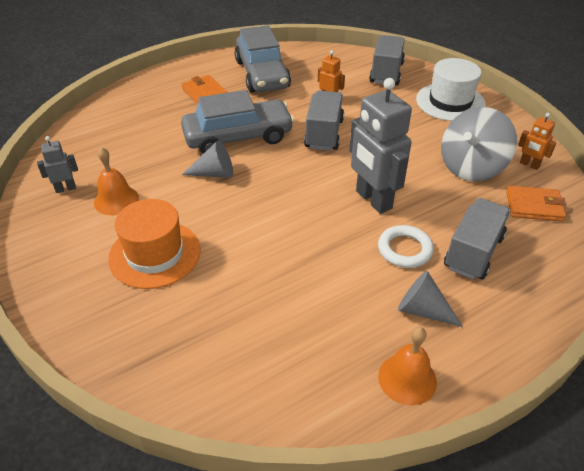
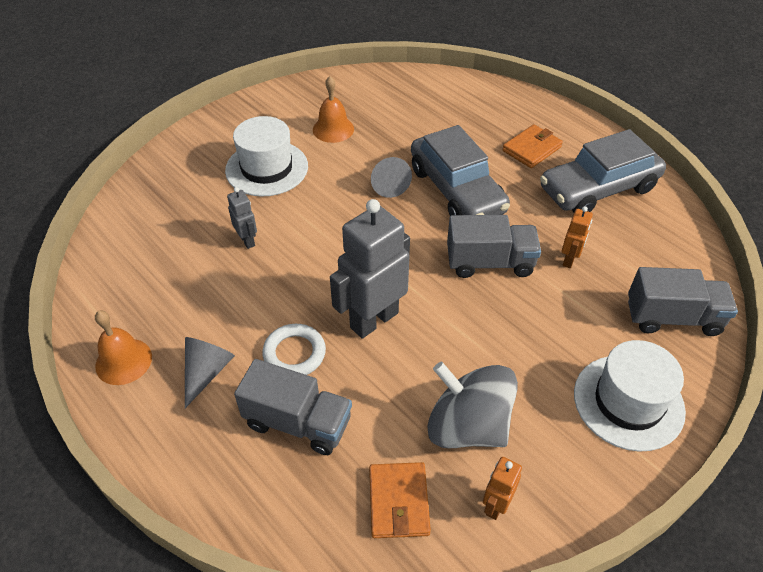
camera: 80 degrees right, 5 degrees up
(65, 188) = (342, 96): grey robot -> grey robot (247, 240)
(155, 254) = (267, 168): orange hat -> white hat

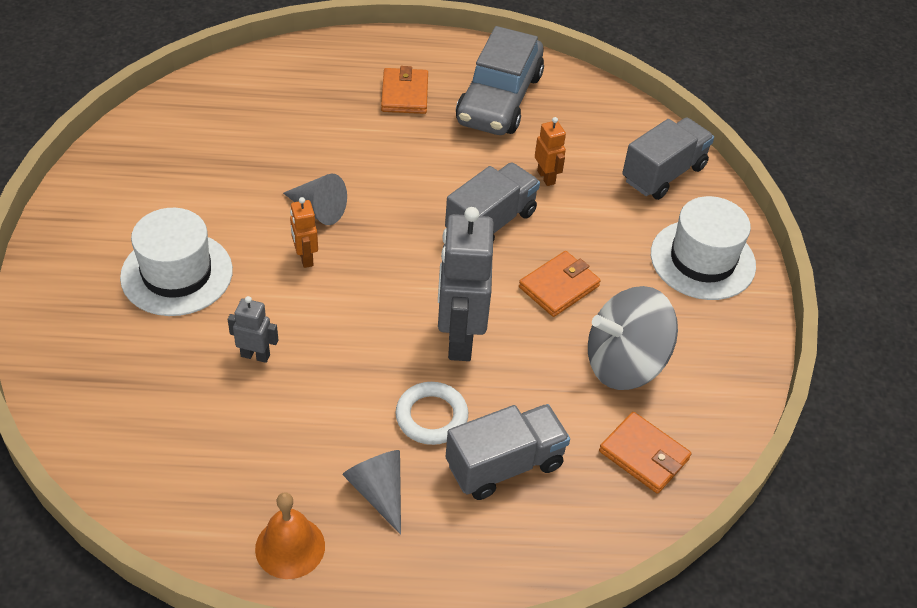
camera: 50 degrees left, 0 degrees up
(333, 129) = (192, 189): orange bell -> none
(456, 190) = (387, 175): grey car -> none
(485, 337) = (559, 287): none -> orange wallet
(495, 505) = (704, 401): orange robot -> orange robot (305, 258)

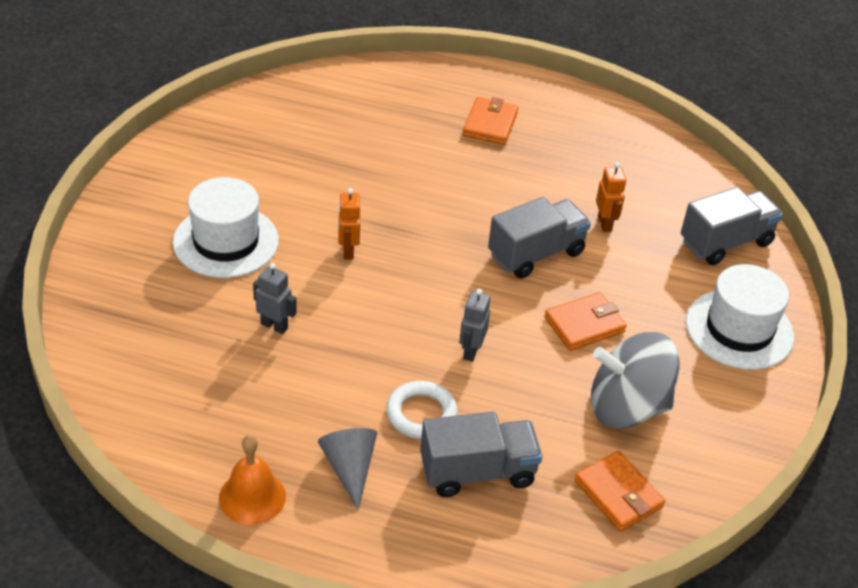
camera: 15 degrees right, 5 degrees down
(318, 210) = (374, 211): grey cone -> none
(459, 339) = (471, 351): grey robot -> grey robot, size x0.48
(499, 98) = (582, 144): grey car -> none

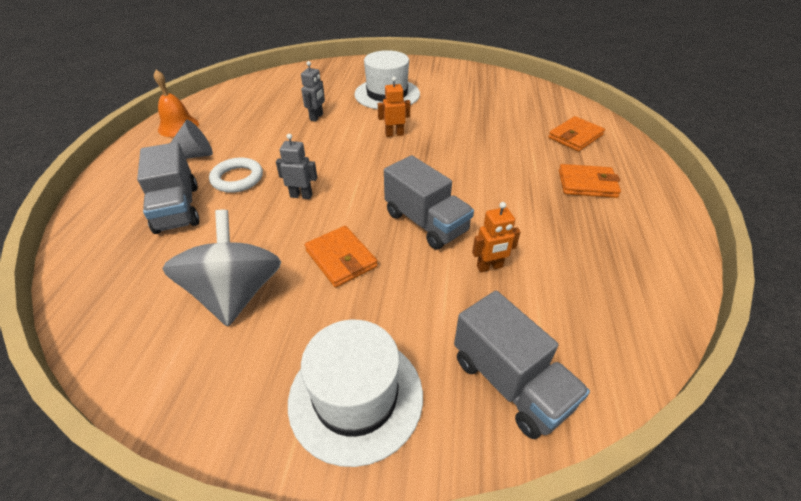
camera: 85 degrees right, 0 degrees up
(618, 494) = (132, 291): orange wallet -> orange wallet (575, 136)

